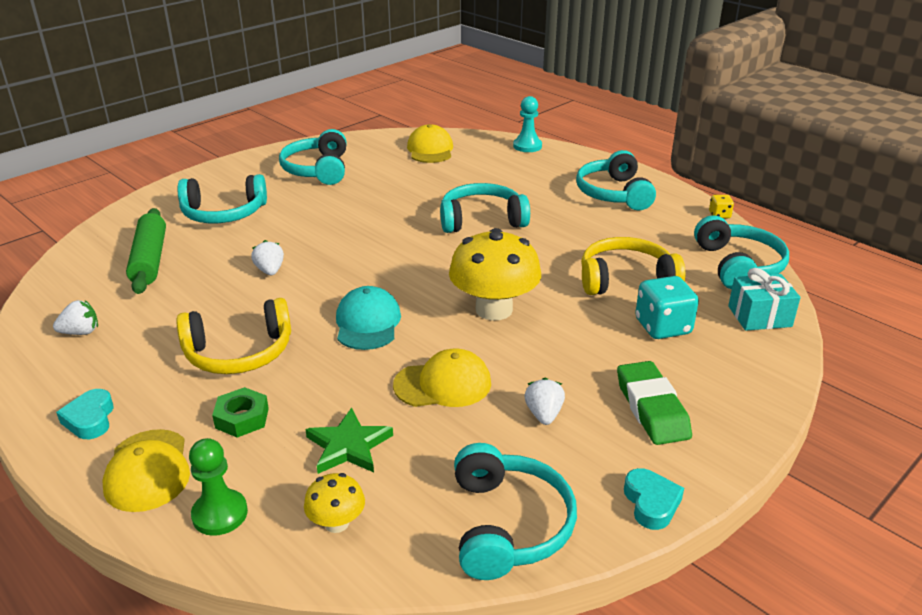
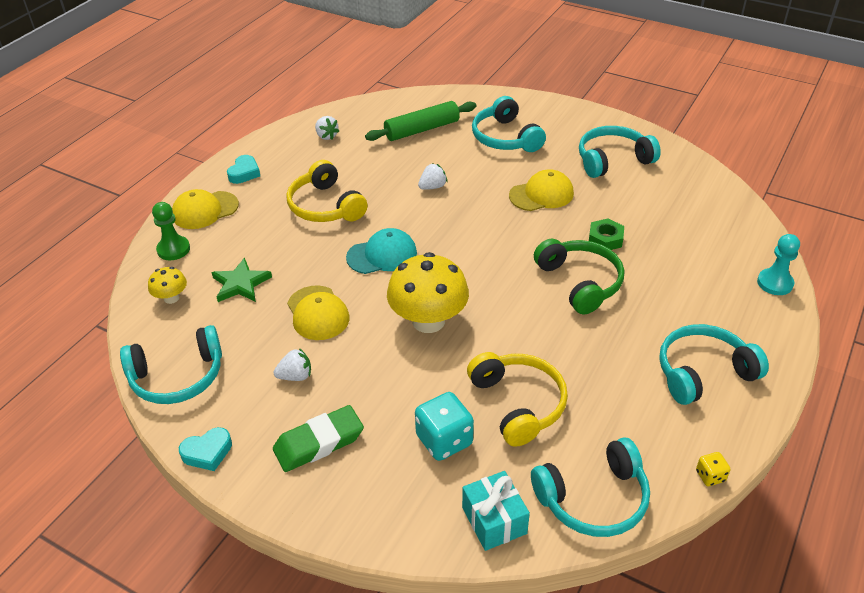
camera: 75 degrees right, 10 degrees up
(90, 419) = (244, 173): turquoise heart -> turquoise heart turned 135 degrees clockwise
(242, 418) = (258, 230): green nut -> green nut (605, 239)
(430, 150) = (708, 215): yellow cap -> yellow cap (541, 194)
(481, 220) = (580, 282): turquoise headphones -> green headphones

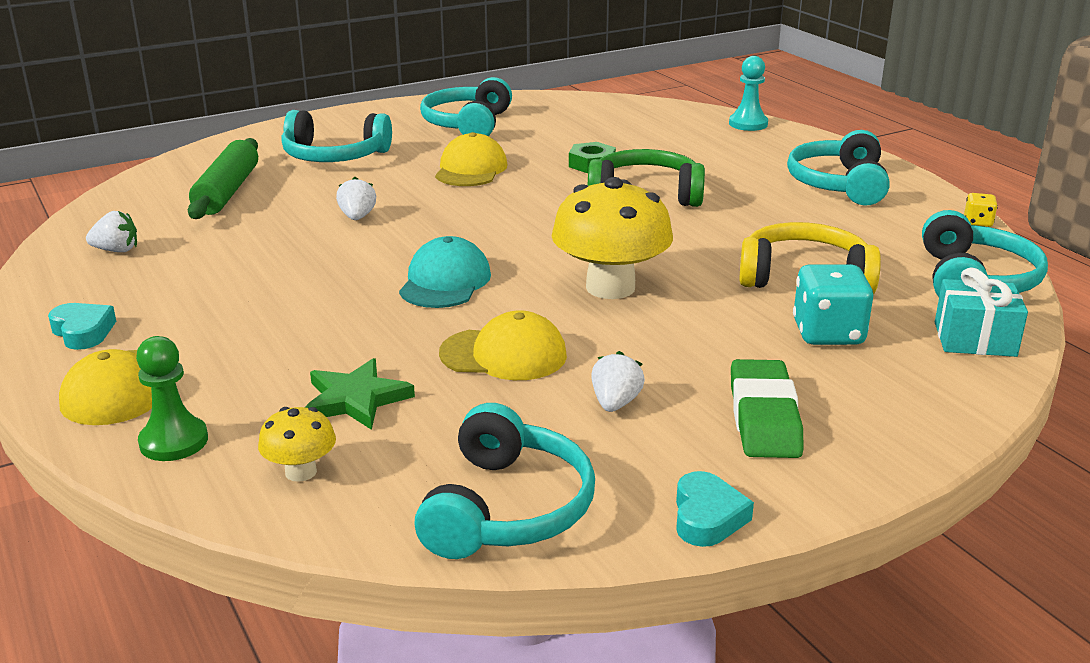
camera: 60 degrees left, 15 degrees down
(325, 206) = (279, 291): yellow headphones -> none

